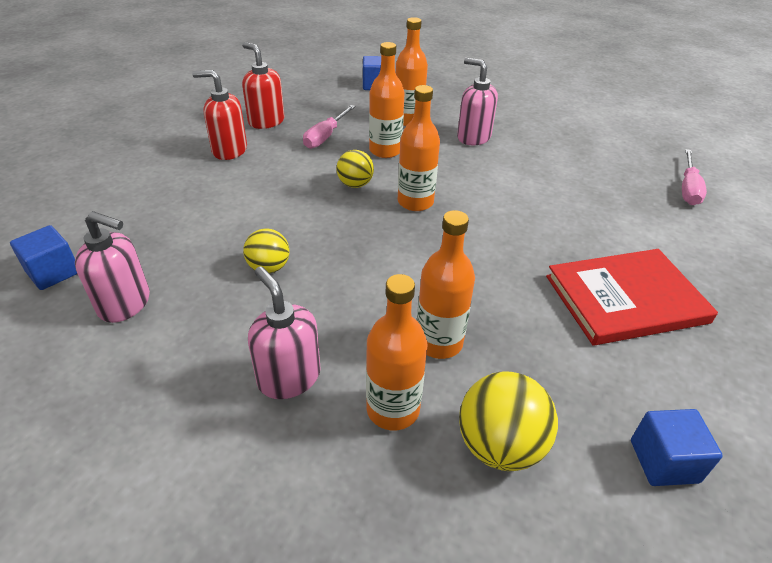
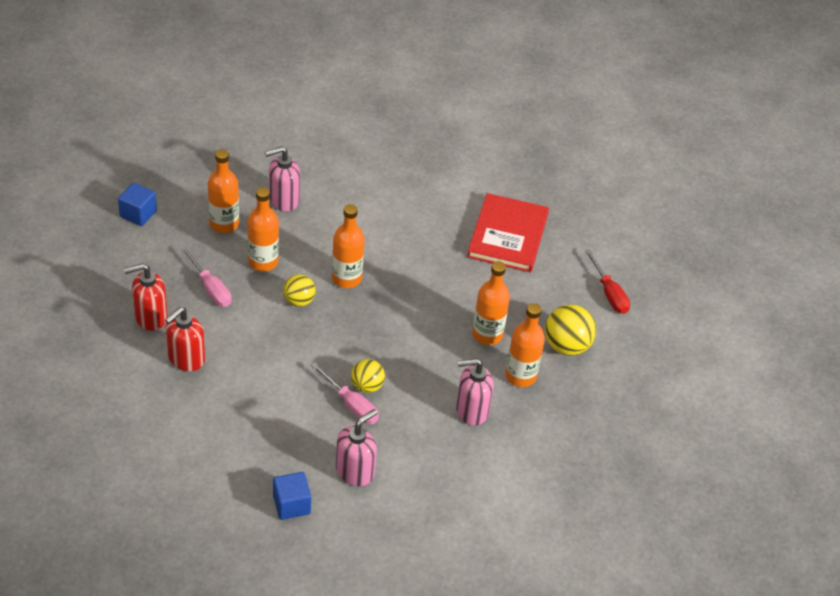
camera: 65 degrees left, 5 degrees up
(664, 461) = (609, 293): blue cube -> red screwdriver
(688, 188) = (433, 132): pink screwdriver -> pink screwdriver (351, 404)

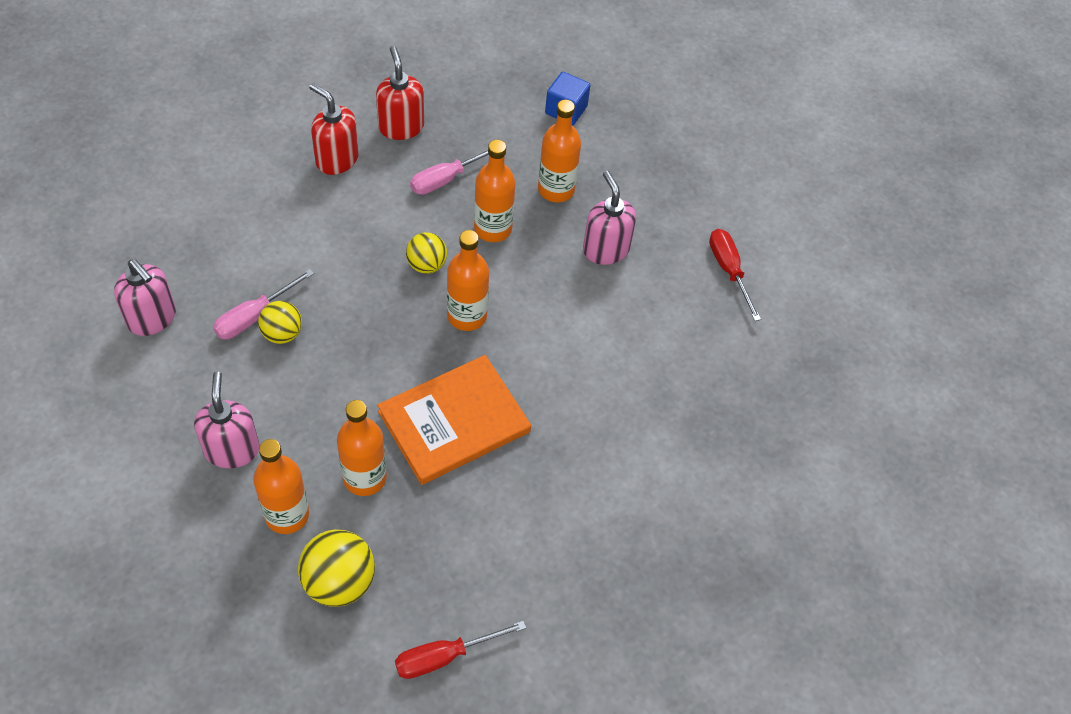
camera: 90 degrees right, 10 degrees up
(291, 504) = (114, 257): blue cube -> none
(303, 138) = (729, 271): none -> red screwdriver
(438, 287) = (454, 421): none -> orange book
(507, 235) = (560, 519): red book -> none

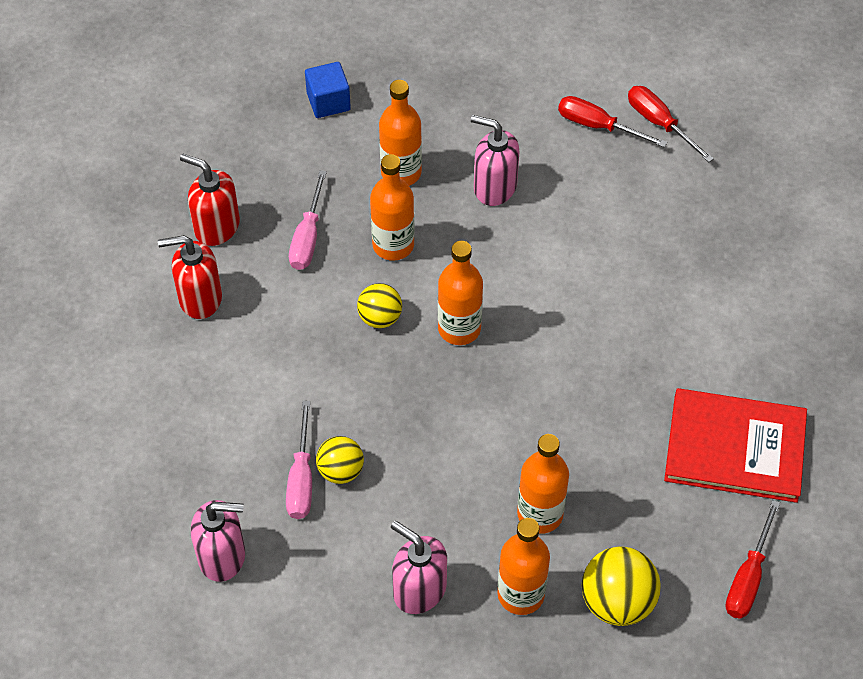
camera: 40 degrees left, 0 degrees up
(454, 421) = (549, 414): orange book -> none
(549, 563) = (735, 448): none -> red book
(776, 305) = (659, 123): none -> red screwdriver

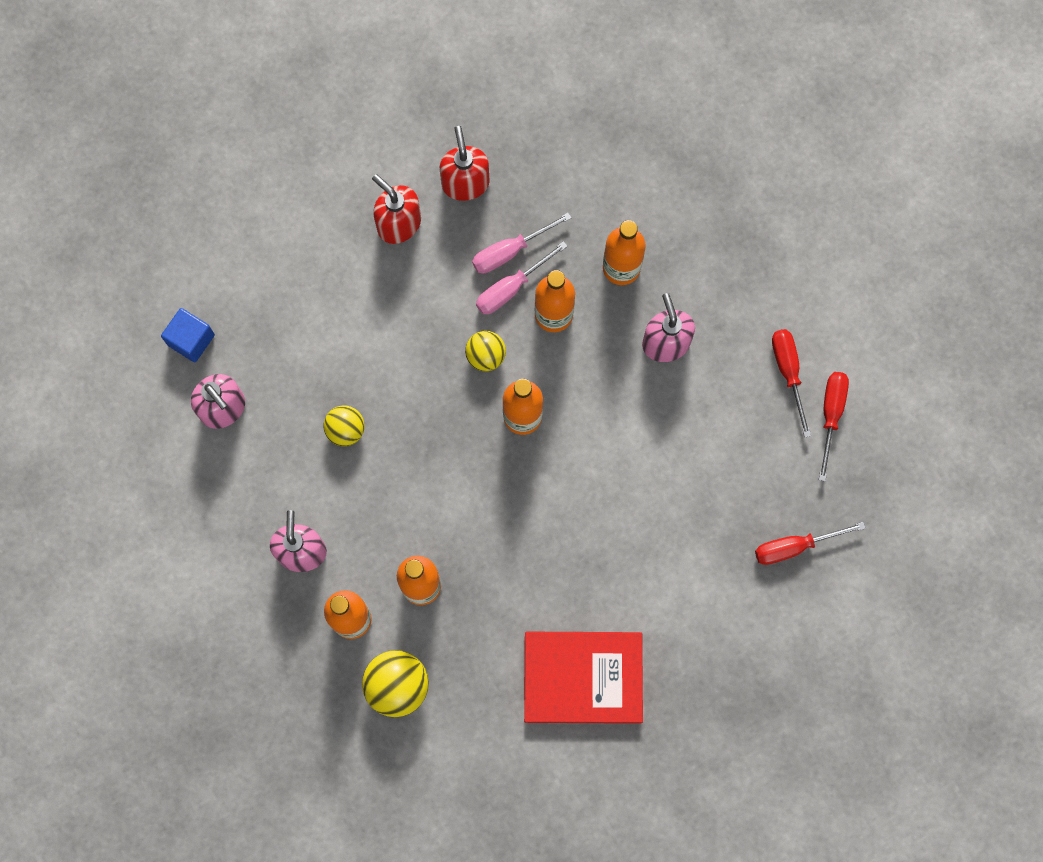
camera: 50 degrees right, 20 degrees up
(301, 478) = (319, 409): pink screwdriver -> pink screwdriver (511, 288)
(328, 102) = (640, 164): blue cube -> blue cube (191, 340)
(735, 448) = (583, 678): red book -> red book turned 60 degrees counterclockwise
(748, 577) = (486, 759): red screwdriver -> red screwdriver (795, 546)

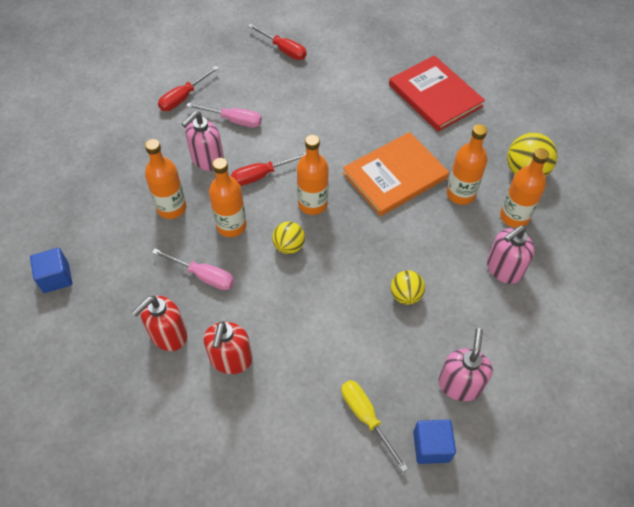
camera: 125 degrees left, 20 degrees down
(256, 304) = (366, 417): none -> yellow screwdriver
(497, 533) = (395, 176): none -> orange book
(511, 288) = (230, 259): pink screwdriver -> pink screwdriver (233, 120)
(608, 113) = (56, 278): none -> blue cube
(831, 415) = (196, 69): red screwdriver -> red screwdriver (261, 175)

